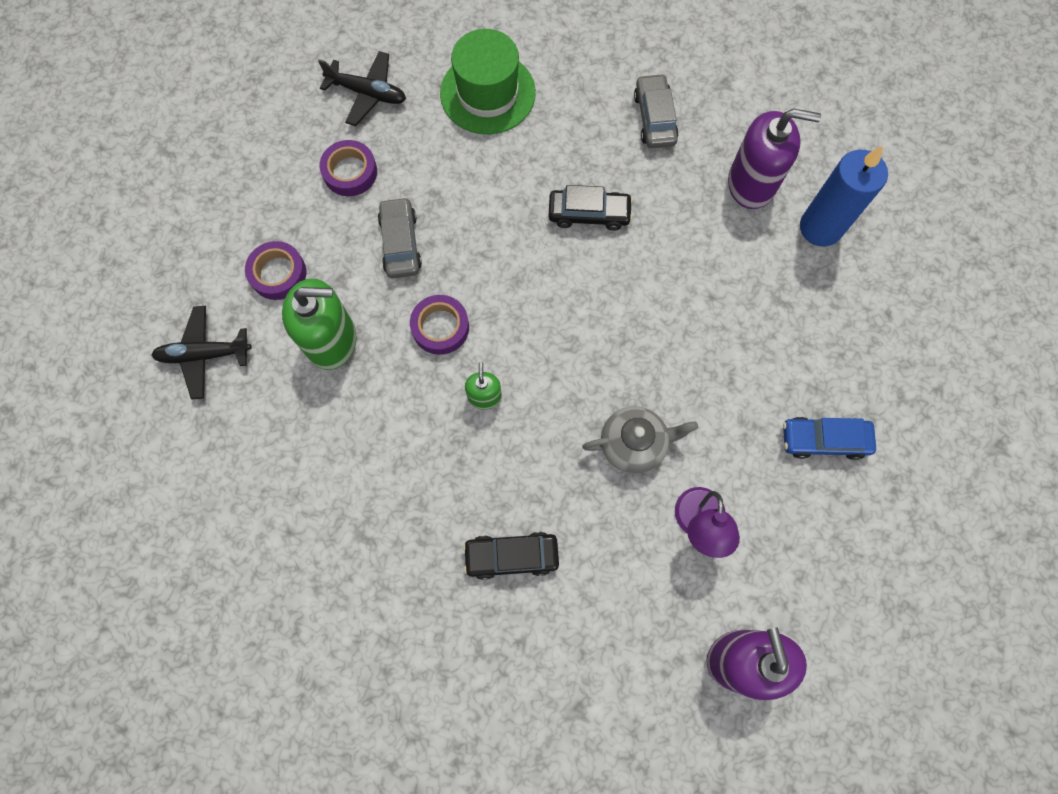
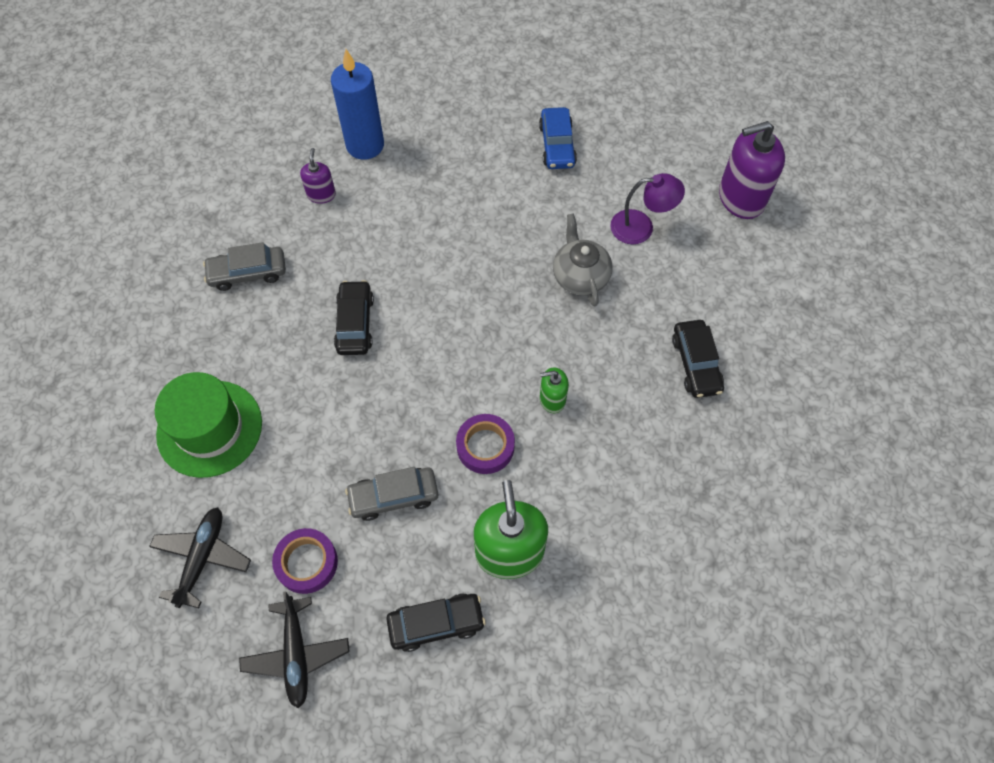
camera: 95 degrees left, 10 degrees down
(204, 354) = (539, 690): black plane -> black plane (296, 654)
(278, 273) = (436, 623): purple tape -> black car
(751, 183) = (321, 194): purple soap dispenser -> purple soap dispenser, size x0.51

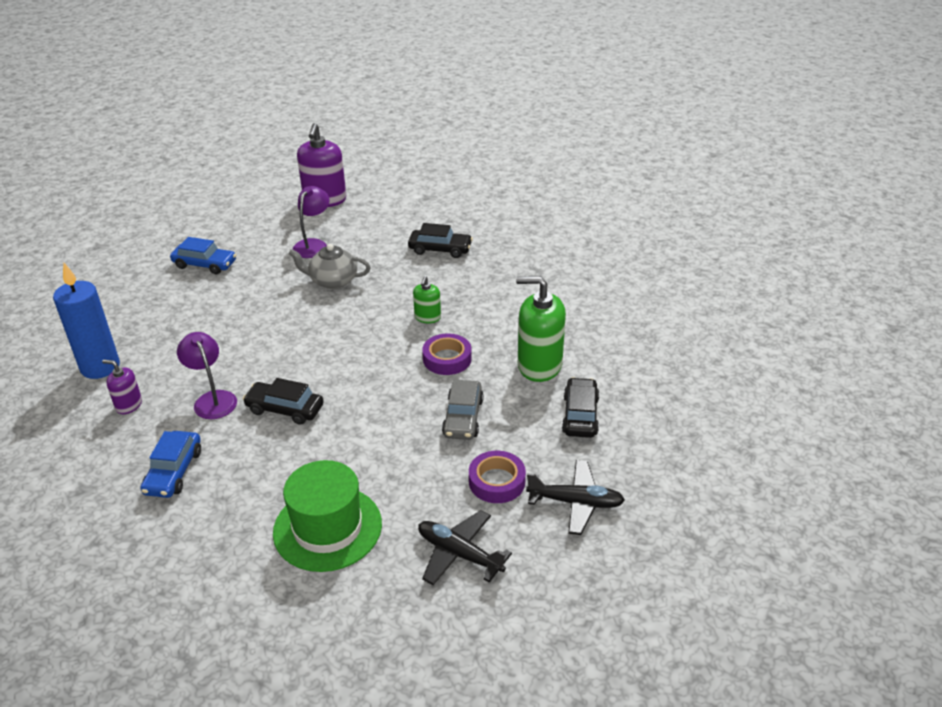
camera: 70 degrees left, 25 degrees down
(248, 273) = (174, 472): grey car -> blue car
(350, 256) = (212, 399): none -> purple lamp

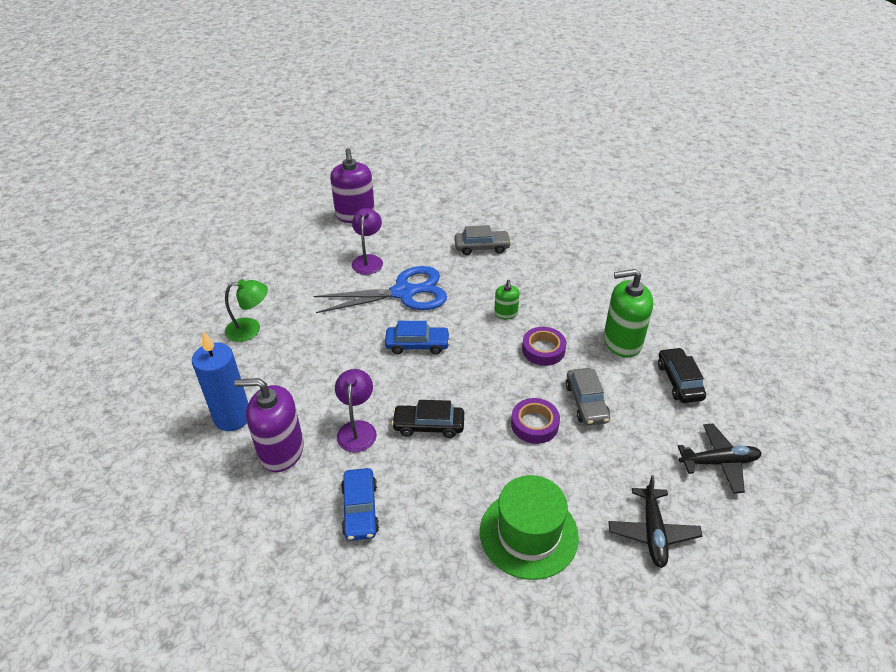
camera: 15 degrees left, 5 degrees up
(129, 405) = (281, 451): purple soap dispenser -> purple soap dispenser, size x1.95
(161, 291) = (250, 329): none -> green lamp
(205, 264) = (278, 296): blue car -> blue car (417, 345)
(212, 399) = (357, 429): purple lamp -> purple lamp turned 45 degrees clockwise
(332, 281) = (404, 292): grey teapot -> blue scissors
(440, 249) = (482, 247): black car -> grey car
(459, 554) = (652, 532): black plane -> black plane turned 105 degrees counterclockwise
(497, 481) = (646, 457): purple tape -> purple tape (534, 424)

